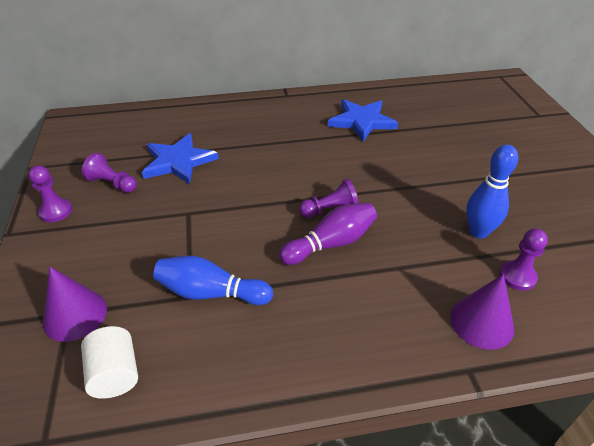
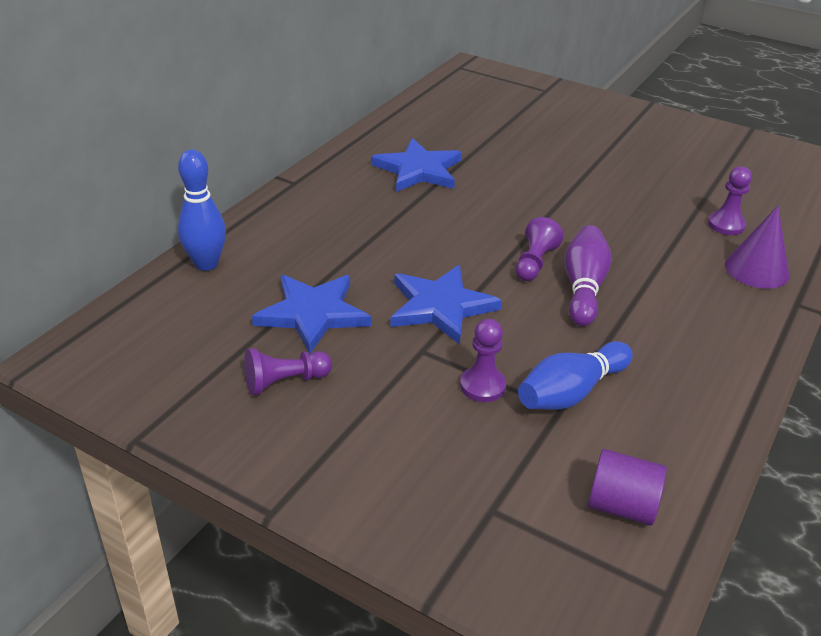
camera: 50 degrees left, 5 degrees down
(56, 211) = (279, 452): purple pawn -> purple pawn (482, 386)
(75, 315) = (501, 504): purple cone -> none
(115, 374) = (621, 506): white cylinder -> purple cylinder
(237, 198) = (440, 306): none -> blue star
(478, 232) = (657, 209): blue bowling pin -> blue bowling pin (206, 264)

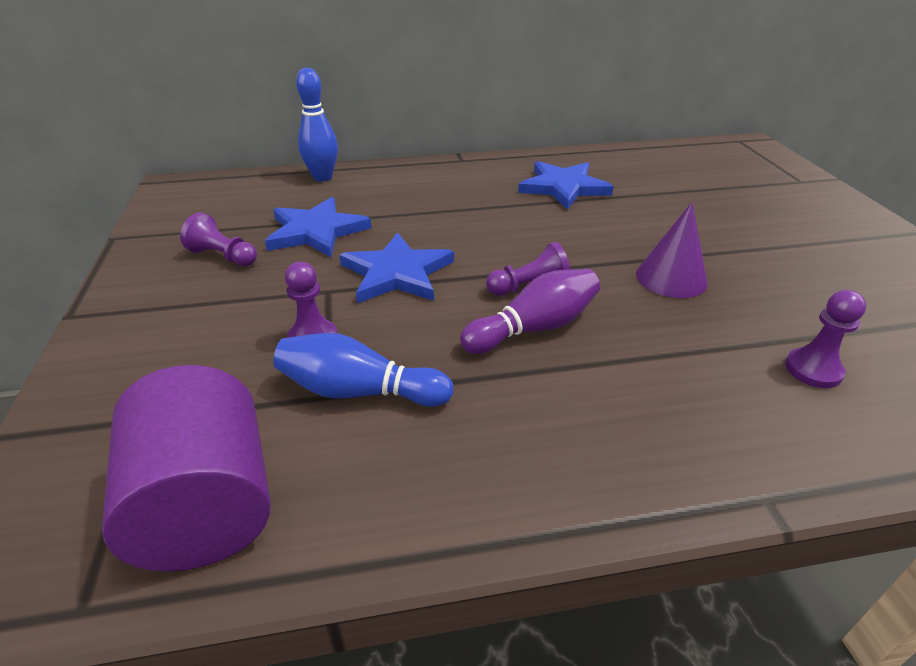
camera: 50 degrees right, 0 degrees up
(621, 506) = (207, 505): purple cylinder -> purple cylinder, size x1.74
(756, 269) = (772, 431): purple cone -> purple cone (671, 278)

